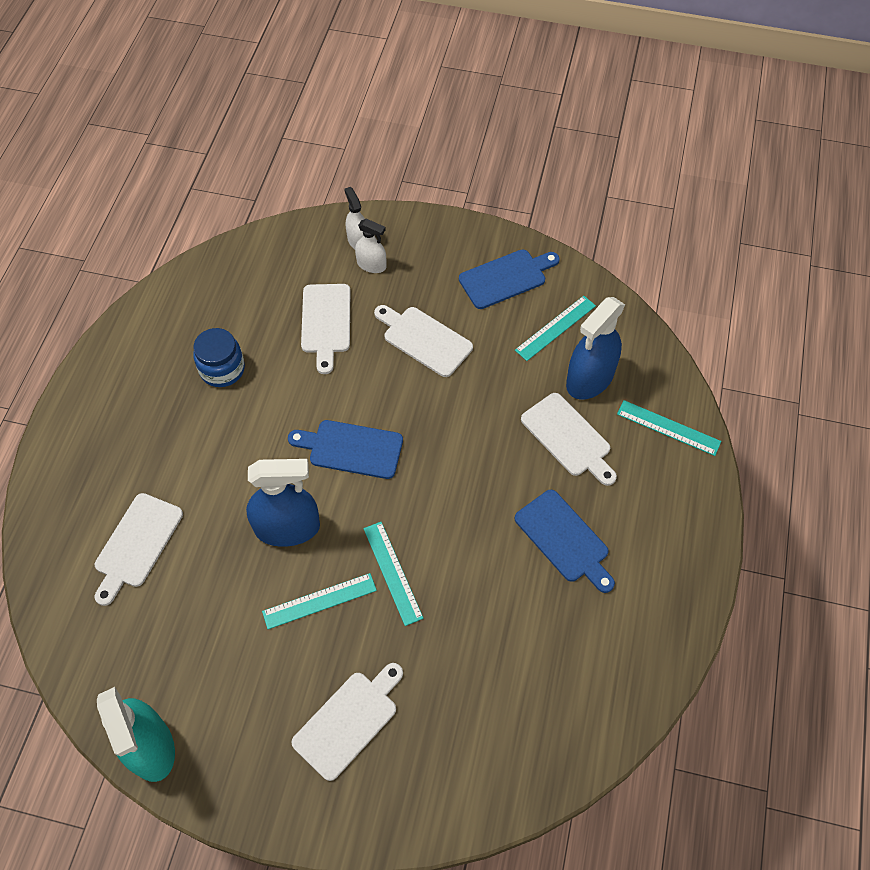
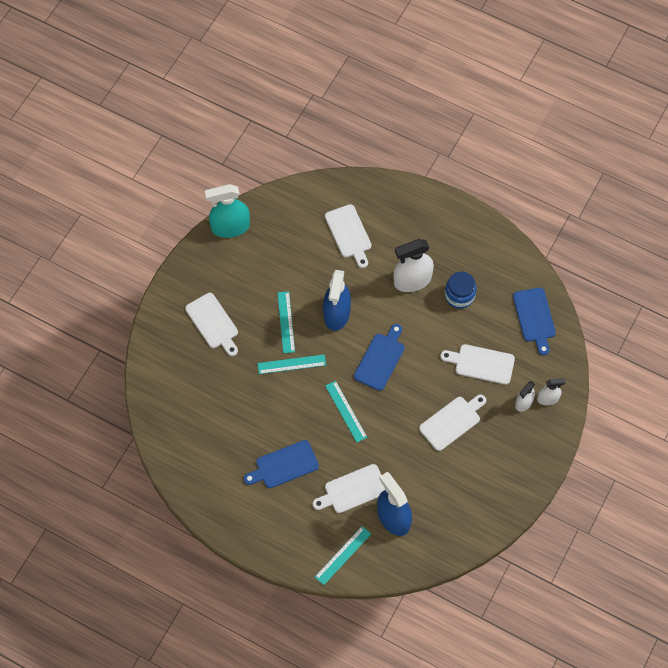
camera: 105 degrees right, 5 degrees up
(137, 544) = (349, 234): white cutting board -> white cutting board turned 150 degrees counterclockwise
(208, 435) = (412, 280): none -> white spray bottle
(506, 278) = (491, 488): blue cutting board -> blue cutting board (535, 317)
(555, 328) = (440, 509): turquoise ruler -> turquoise ruler (346, 411)

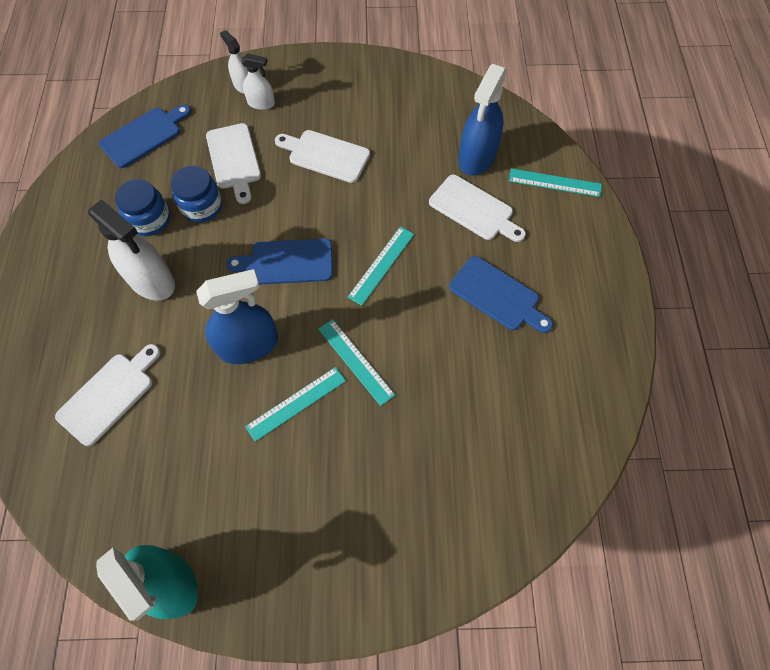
camera: 120 degrees left, 0 degrees up
(213, 323) = (354, 506): white cutting board -> none
(452, 329) = (202, 206): none -> blue jar

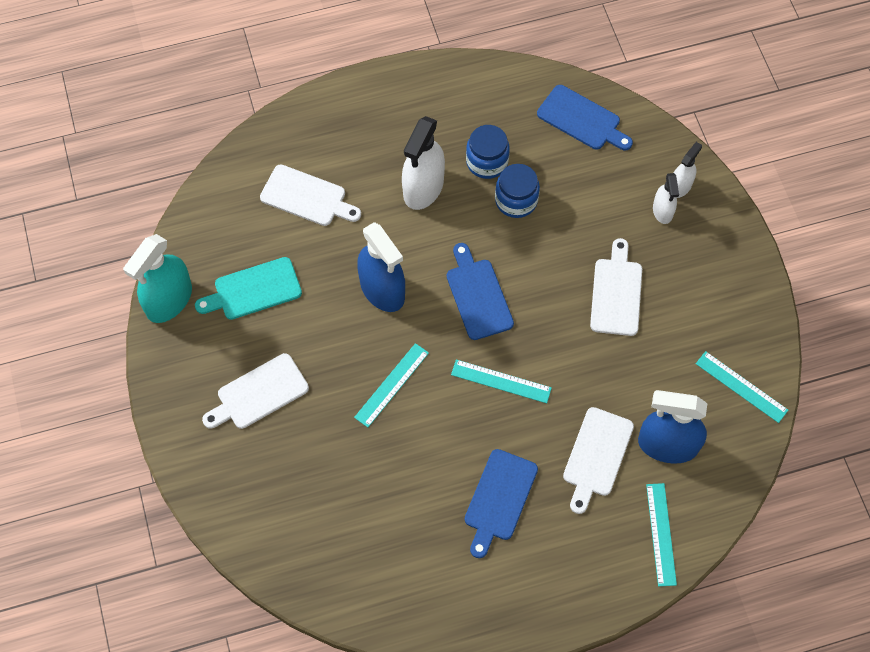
camera: 75 degrees right, 0 degrees up
(197, 478) = (253, 290): none -> turquoise cutting board
(234, 159) = (581, 210): white cutting board -> white cutting board (259, 394)
(296, 403) = (338, 346): turquoise ruler -> turquoise ruler (741, 386)

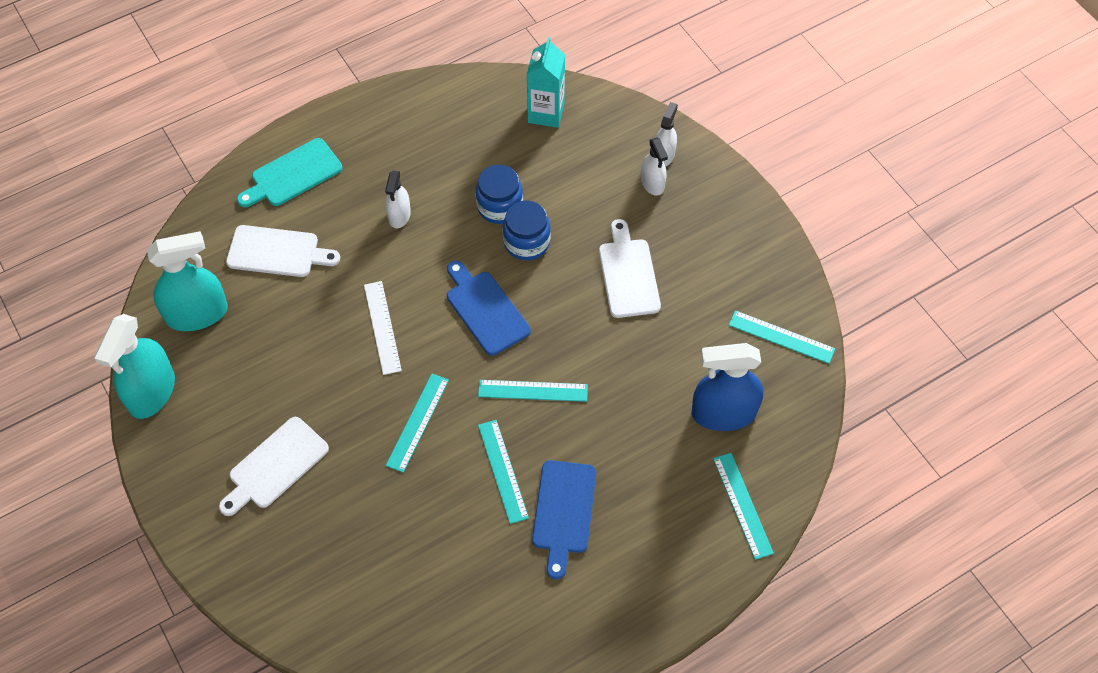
camera: 15 degrees left, 5 degrees down
(224, 238) = (197, 314): none -> turquoise spray bottle
(253, 290) = (243, 360): turquoise cutting board -> turquoise cutting board (293, 175)
(382, 289) = (382, 327): blue spray bottle -> white ruler
(423, 188) = (399, 215): white spray bottle -> white spray bottle, size x0.55
(455, 448) = (503, 471): none -> turquoise ruler
(487, 162) = (459, 175): blue jar -> blue jar (526, 242)
(582, 119) = (546, 113): blue cutting board -> turquoise carton
(597, 456) = (654, 442): white cutting board -> none

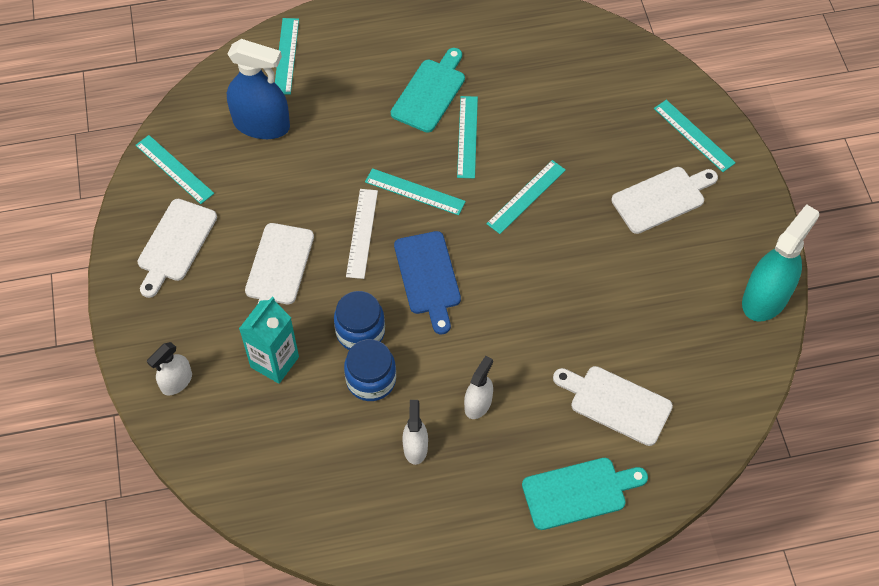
camera: 160 degrees left, 0 degrees up
(197, 314) = (711, 362): turquoise spray bottle -> none
(254, 555) = (694, 135): none -> turquoise ruler
(382, 327) = (531, 291): white ruler -> white ruler (362, 233)
(546, 113) = (273, 477): turquoise carton -> turquoise carton (274, 362)
(564, 512) = (430, 92): blue cutting board -> turquoise cutting board
(652, 183) = (205, 354): white spray bottle -> white spray bottle (415, 447)
(735, 266) = (175, 244): none -> white cutting board

